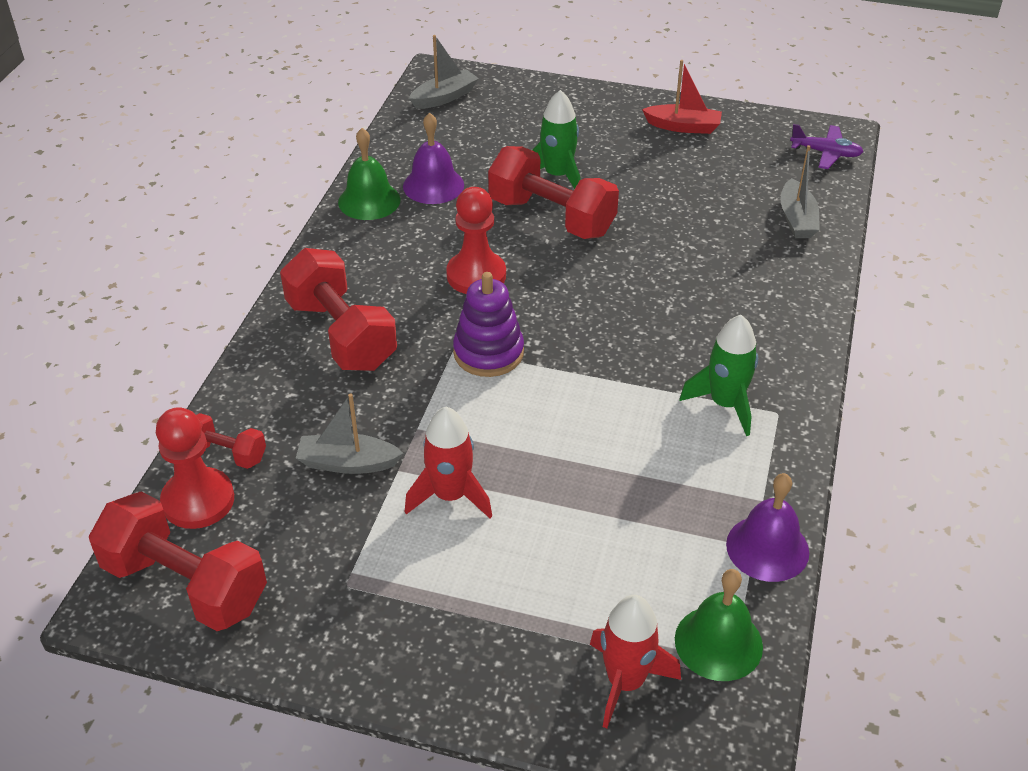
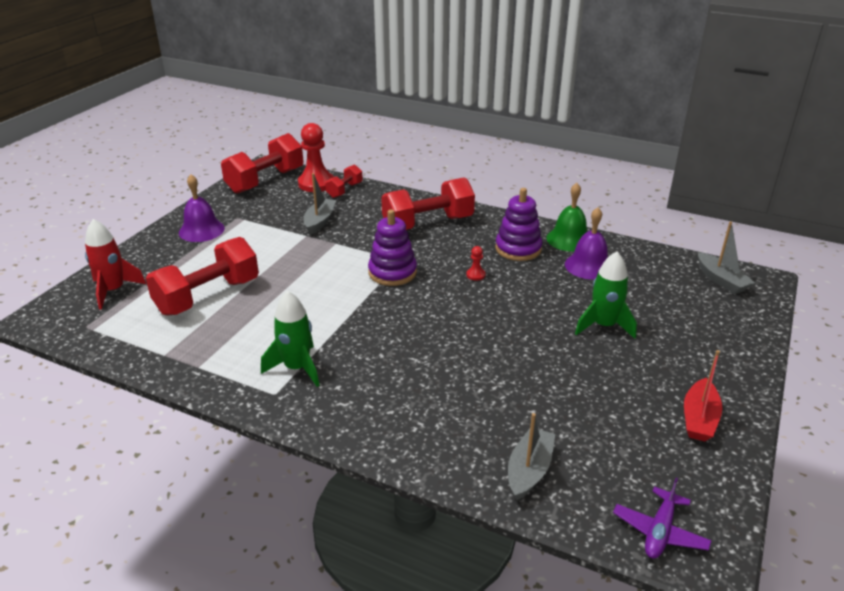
camera: 100 degrees right, 10 degrees down
(402, 243) = (518, 249): none -> purple stacking toy
(450, 496) = (277, 250): red rocket -> none
(476, 275) = (475, 275): red pawn -> red pawn, size x0.43
(551, 217) = (543, 316): red dumbbell -> red dumbbell (208, 296)
(718, 642) = (109, 326): green bell -> none
(767, 548) = (159, 360): purple bell -> purple bell (201, 230)
(797, 219) = (529, 470): grey boat -> grey boat turned 105 degrees clockwise

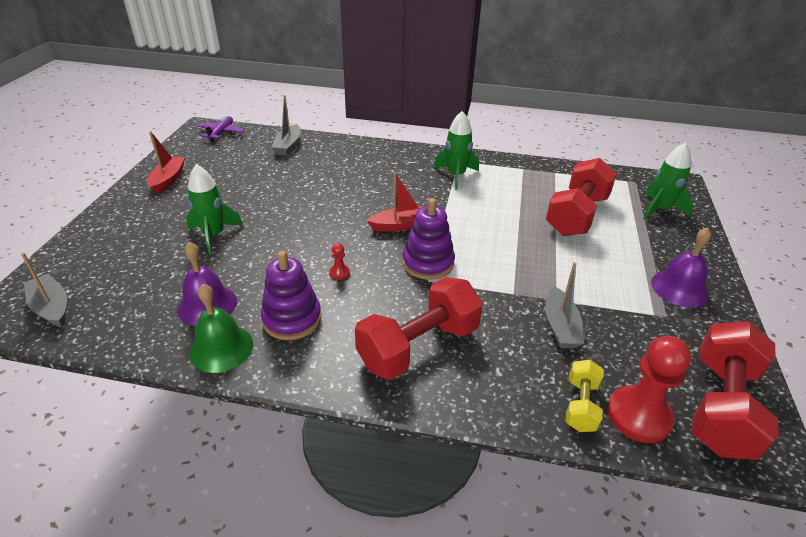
camera: 165 degrees right, 5 degrees up
(113, 291) = (659, 209): red rocket -> green rocket
(344, 190) = (581, 405): red dumbbell -> yellow dumbbell
(401, 310) = (401, 225): none -> red boat

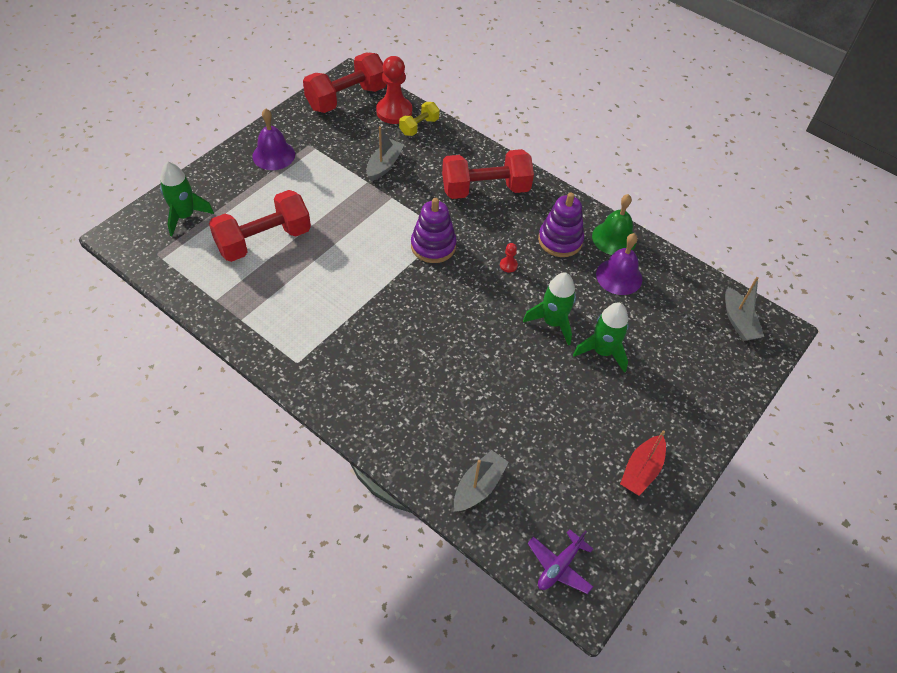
camera: 155 degrees left, 15 degrees up
(401, 225) = (427, 294): red boat -> none
(456, 175) = (321, 339): green rocket -> green rocket (552, 322)

